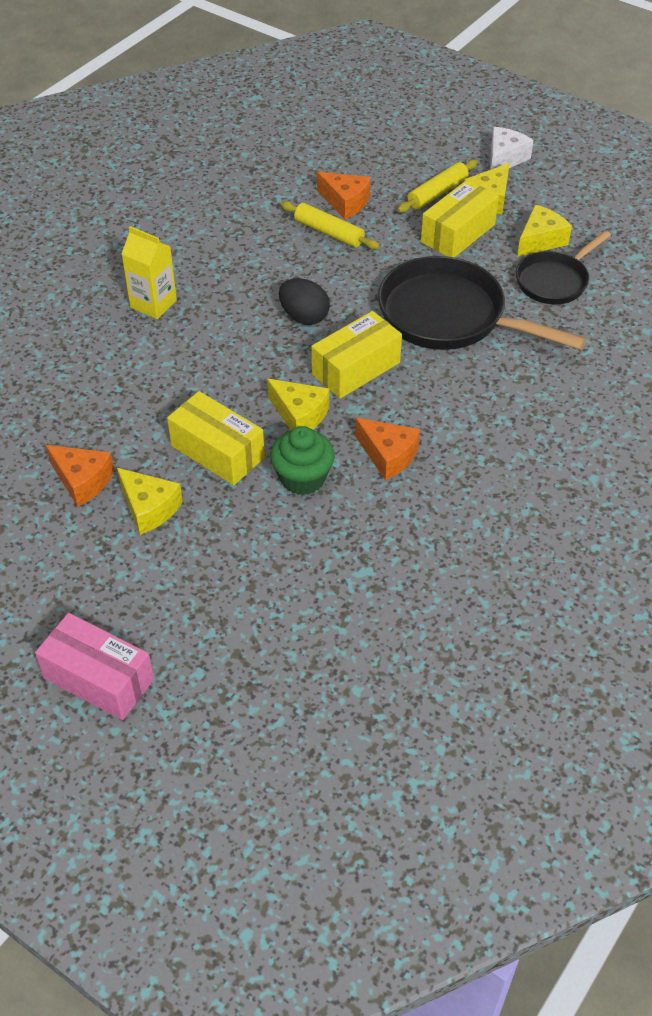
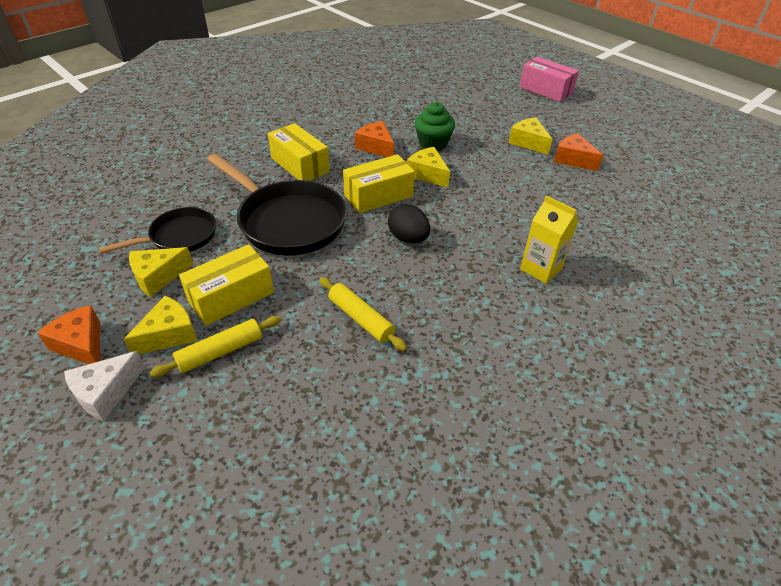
camera: 170 degrees left, 5 degrees down
(217, 451) = (486, 162): yellow box -> yellow box (300, 165)
(345, 202) = (329, 356): orange cheese -> orange cheese (81, 344)

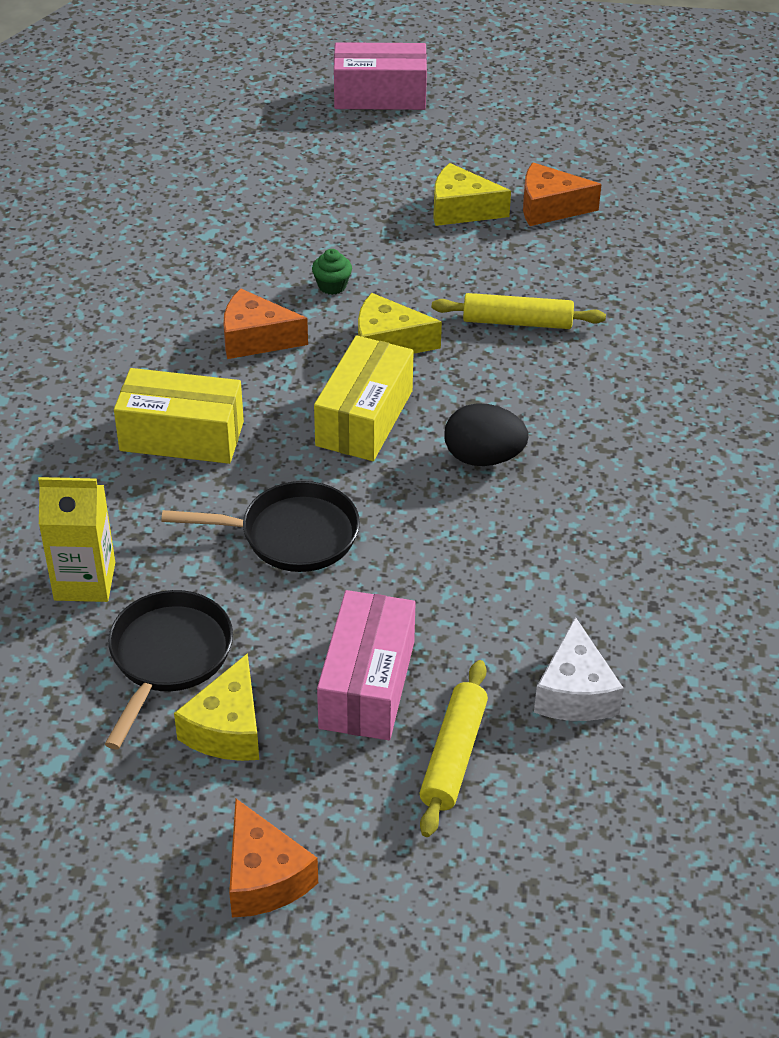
camera: 40 degrees left, 0 degrees up
(81, 344) = (264, 877): orange cheese -> orange cheese turned 120 degrees counterclockwise
(106, 393) = (387, 899): white cheese -> white cheese (575, 692)
(169, 334) = (359, 783): yellow cheese -> none
(231, 297) = (367, 684): yellow box -> pink box
(287, 221) = (291, 535): black pan -> black pan, size x0.59
(361, 319) = (561, 601): yellow rolling pin -> yellow rolling pin (517, 322)
(433, 143) = (332, 286): green cupcake -> green cupcake, size x0.53
(541, 269) = (683, 400): yellow carton -> yellow carton (85, 581)

